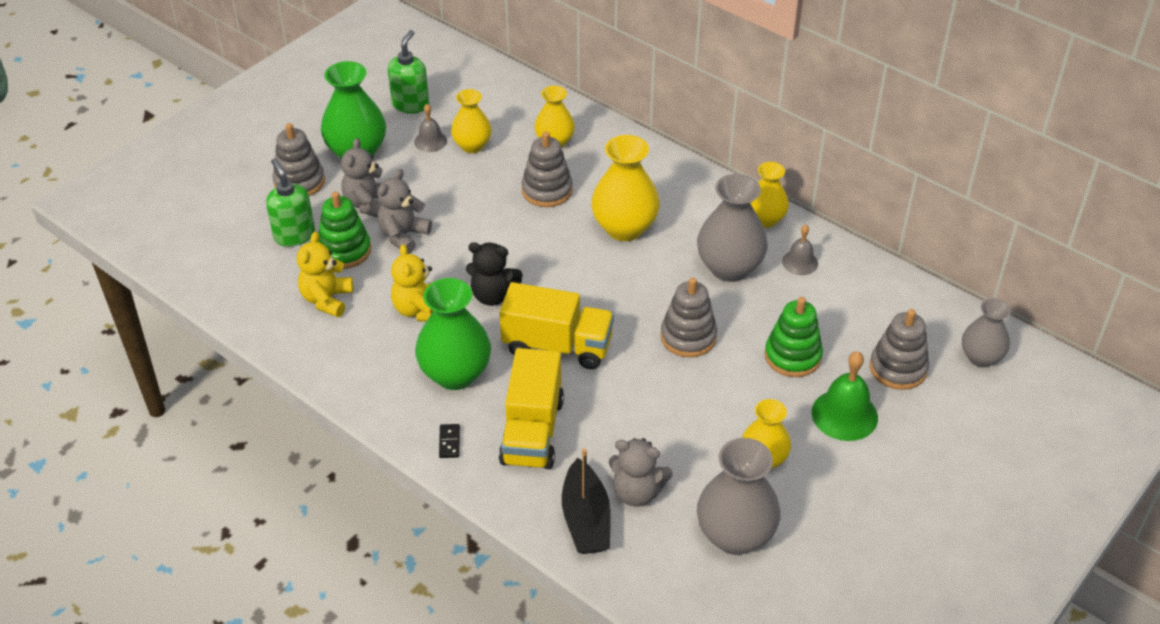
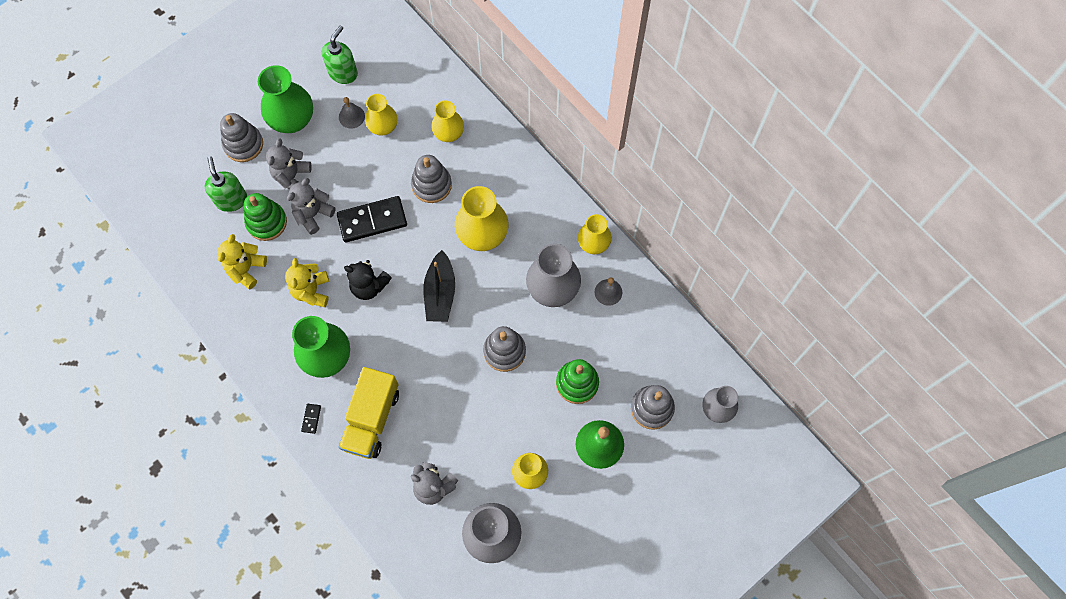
camera: 10 degrees right, 25 degrees up
(481, 232) = (372, 220): none -> black domino
(557, 346) = (406, 343): yellow truck -> none
(586, 519) = (392, 503): black boat -> black boat (440, 293)

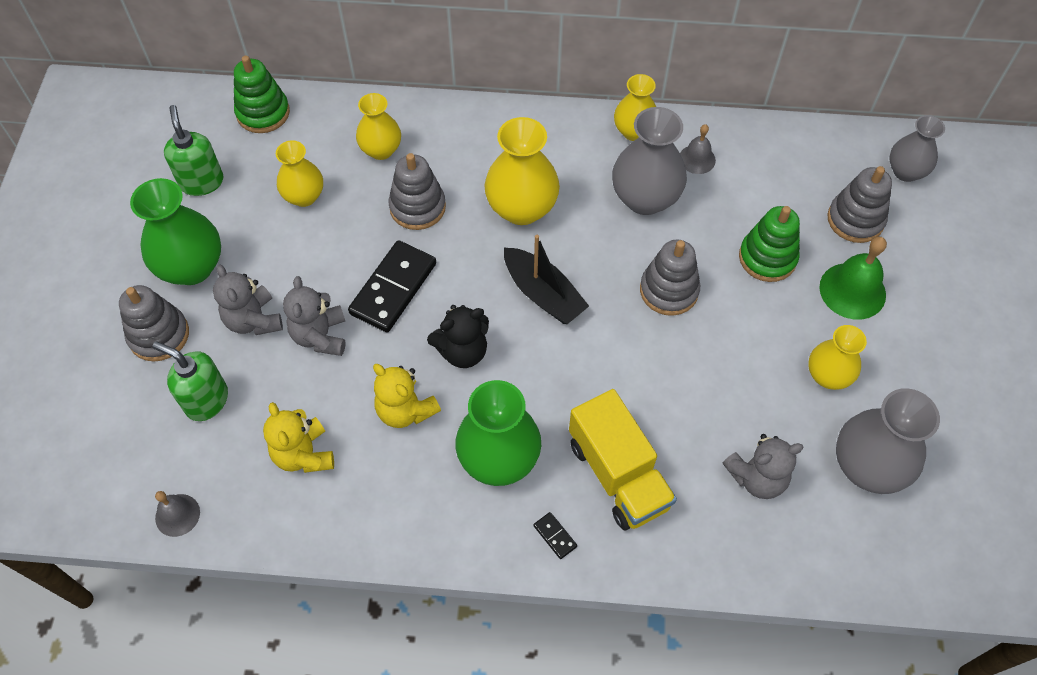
camera: 45 degrees left, 10 degrees down
(266, 222) = (275, 387): green stacking toy -> green stacking toy (263, 113)
(351, 116) = (257, 213): grey bell -> grey bell (177, 515)

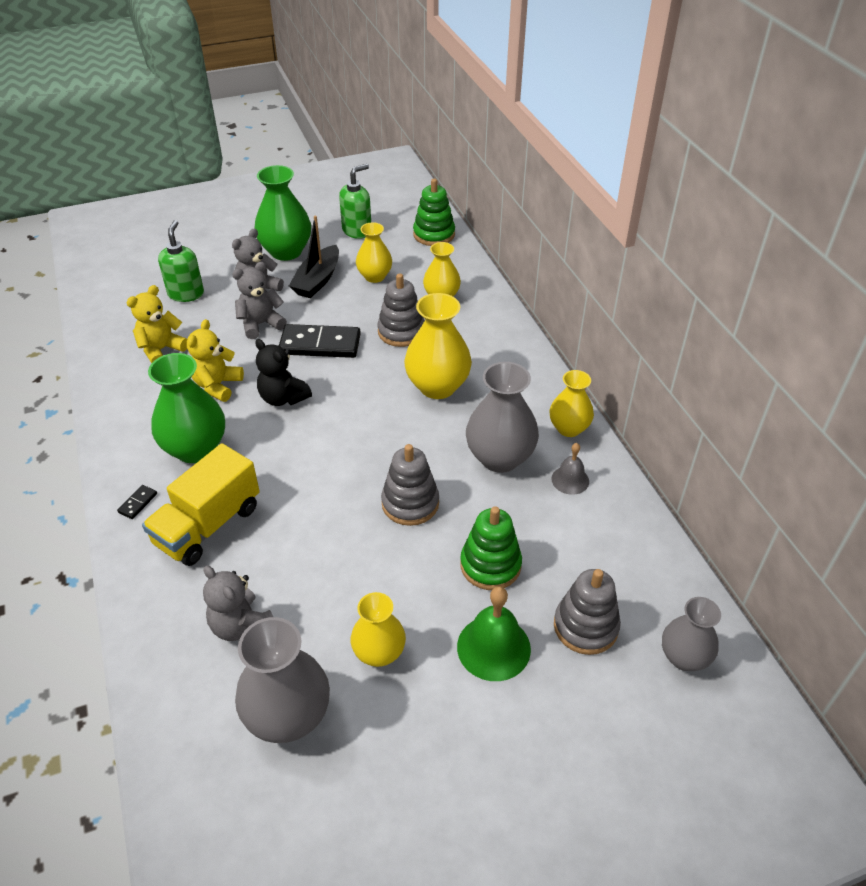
camera: 65 degrees right, 15 degrees down
(159, 335) = (226, 257): grey stacking toy -> none
(177, 515) = (97, 312): grey bell -> none
(543, 294) = (361, 425): black boat -> black boat (317, 280)

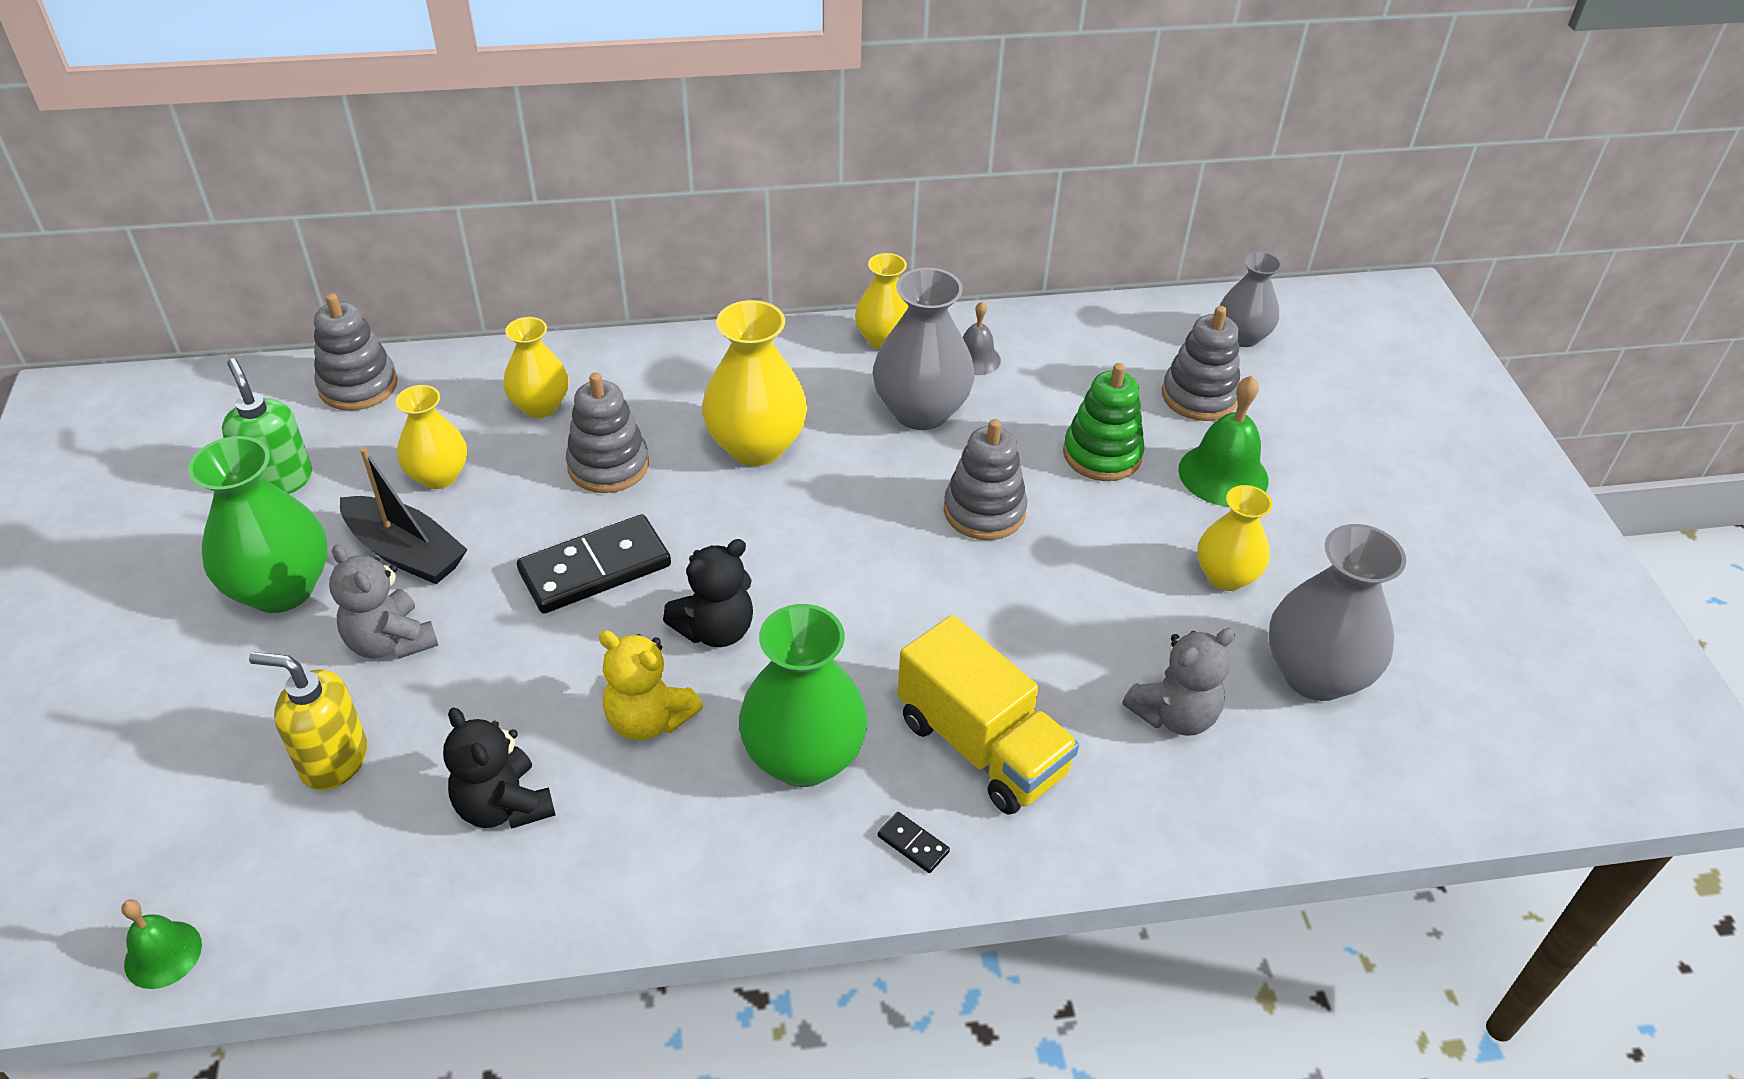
camera: 80 degrees left, 0 degrees up
(88, 279) = (163, 954): none -> green bell
(161, 350) = (504, 806): yellow teddy bear -> black teddy bear
(186, 294) = (333, 760): green soap dispenser -> yellow soap dispenser
(261, 324) = (498, 645): grey teddy bear -> none
(320, 344) = (595, 568): black domino -> black domino turned 45 degrees clockwise
(434, 234) = (358, 386): green stacking toy -> grey stacking toy

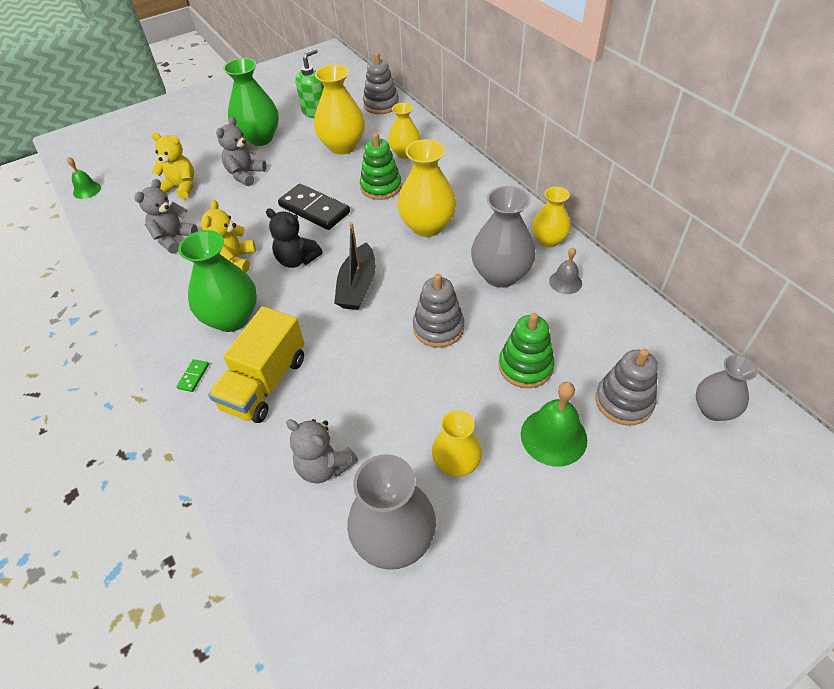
camera: 70 degrees right, 5 degrees up
(333, 760) = (181, 187): yellow soap dispenser -> yellow teddy bear
(406, 552) = (294, 157): black boat -> black boat (357, 286)
(438, 476) = (342, 146): yellow vase -> yellow vase, size x1.58
(504, 806) = (173, 238): black teddy bear -> grey teddy bear
(608, 465) = (381, 187): grey stacking toy -> green stacking toy
(913, 844) = (193, 376): black domino -> green domino

